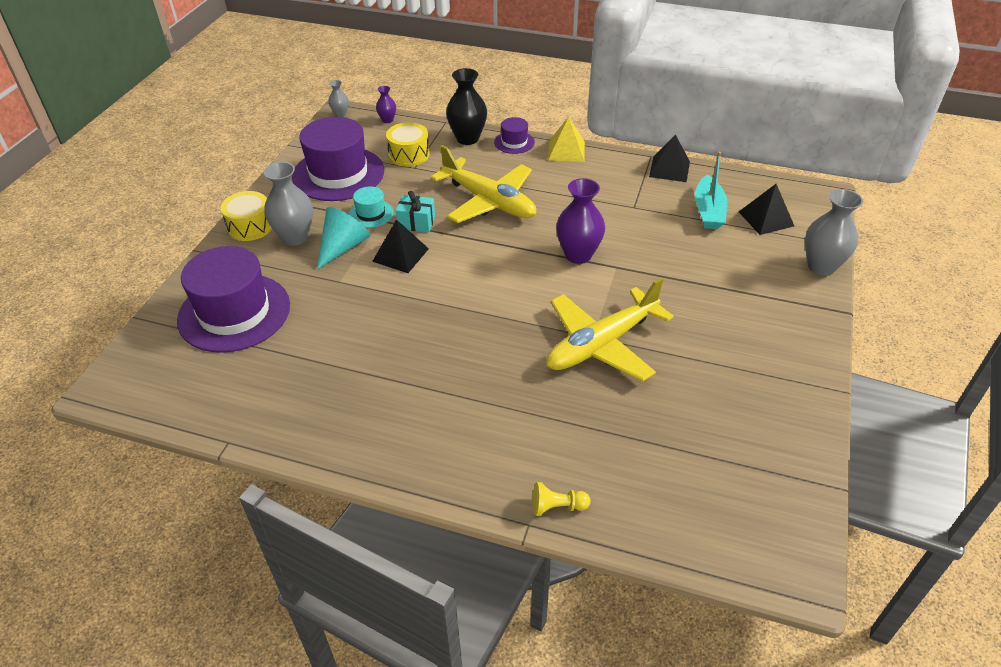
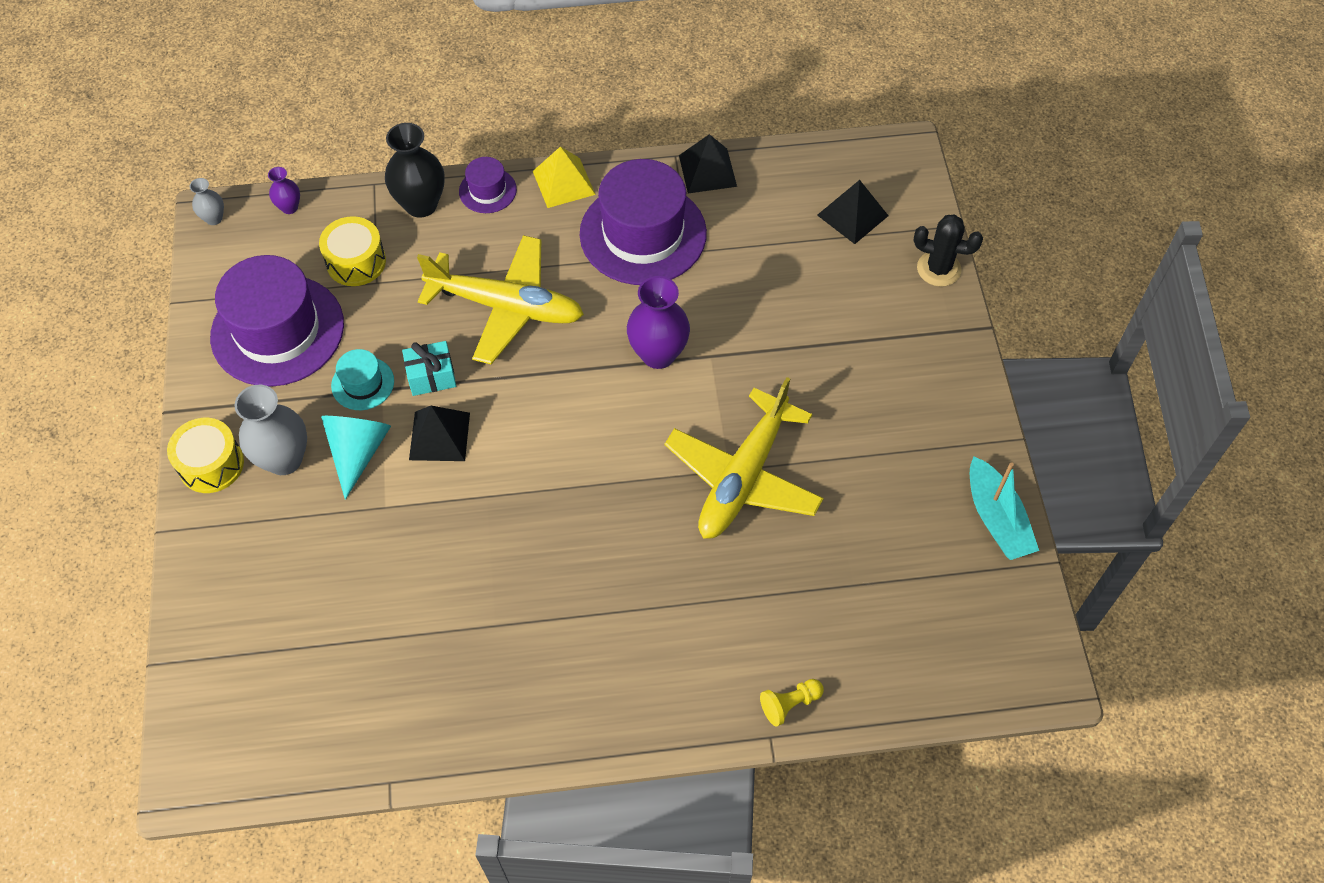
camera: 25 degrees left, 15 degrees up
(234, 312) = (279, 606): purple hat -> purple hat (643, 234)
(708, 211) = (782, 226): turquoise boat -> turquoise boat (996, 518)
(821, 266) = (938, 269): grey vase -> black cactus

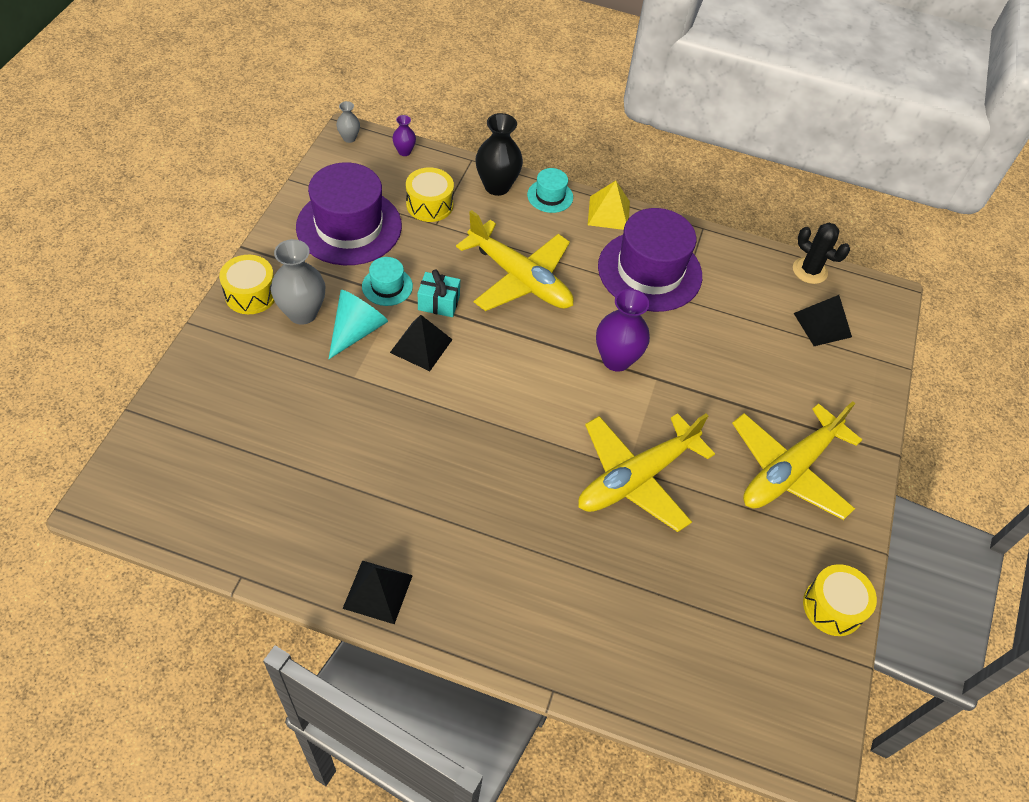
camera: 20 degrees right, 5 degrees down
(487, 190) = (550, 196): purple hat -> turquoise hat
(707, 170) = (722, 248): black pyramid -> black pyramid (377, 591)
(789, 704) = (583, 672): yellow pawn -> none
(891, 396) = (788, 471): none -> yellow plane
(938, 269) = (875, 393): black cactus -> black cactus (809, 271)
(996, 518) = (833, 607): turquoise boat -> yellow drum

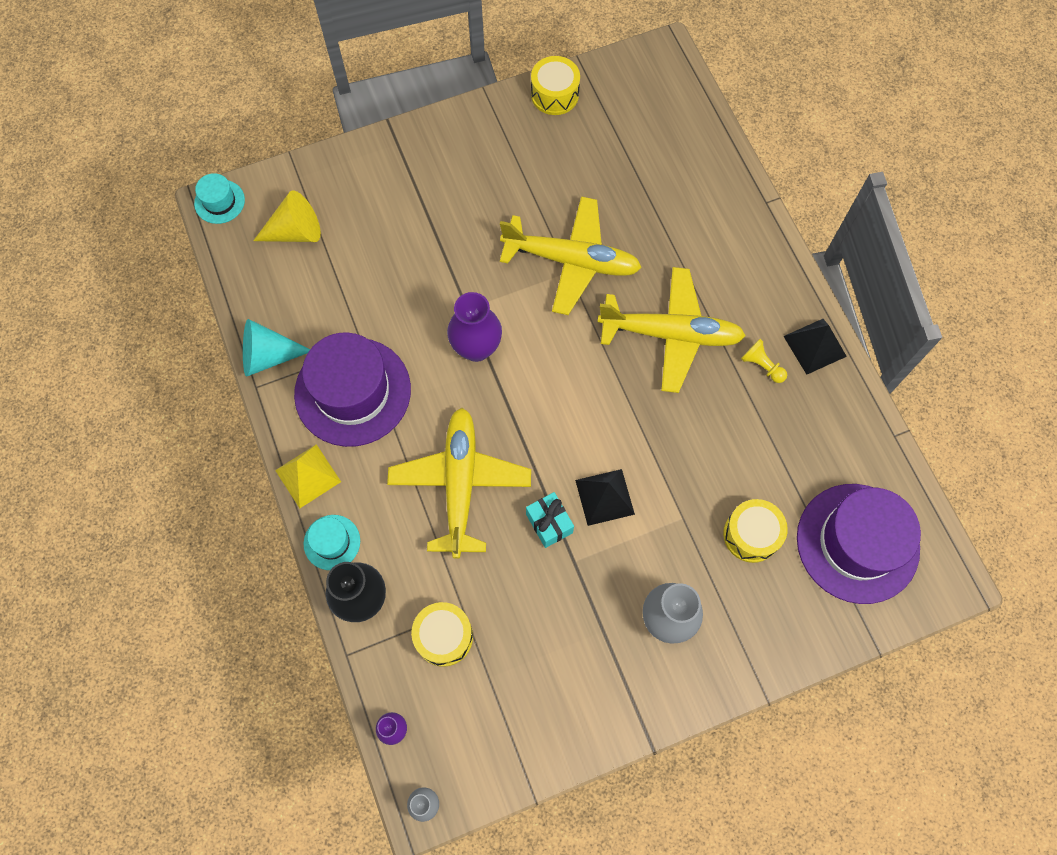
camera: 125 degrees left, 15 degrees up
(251, 294) = (691, 682): yellow drum -> yellow drum (751, 535)
(349, 226) = (539, 681): purple hat -> purple hat (857, 543)
(357, 331) = (640, 559): turquoise cone -> turquoise cone (268, 356)
(387, 286) = (573, 580): turquoise hat -> turquoise hat (219, 202)
(405, 533) = (761, 365): none -> yellow pawn
(788, 471) = (469, 175): yellow plane -> yellow plane (671, 334)
(809, 271) = (236, 275): black cactus -> none
(822, 325) = (295, 232): black pyramid -> yellow cone

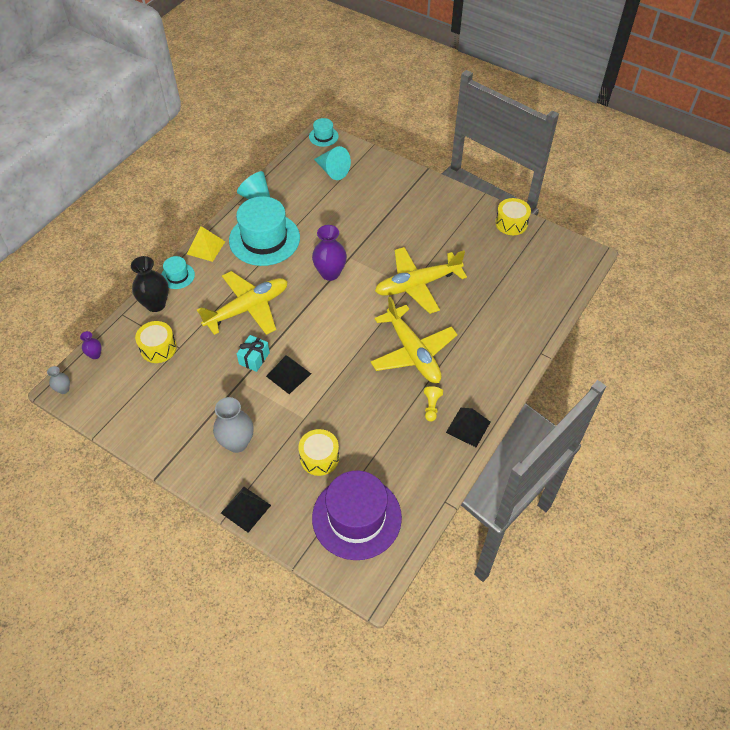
camera: 55 degrees right, 15 degrees down
(295, 232) = (332, 171): yellow cone -> turquoise cone
(353, 391) = (264, 239): purple hat -> turquoise hat
(571, 261) = (417, 284): yellow plane -> yellow plane turned 90 degrees clockwise
(769, 663) = (245, 509): none -> black pyramid

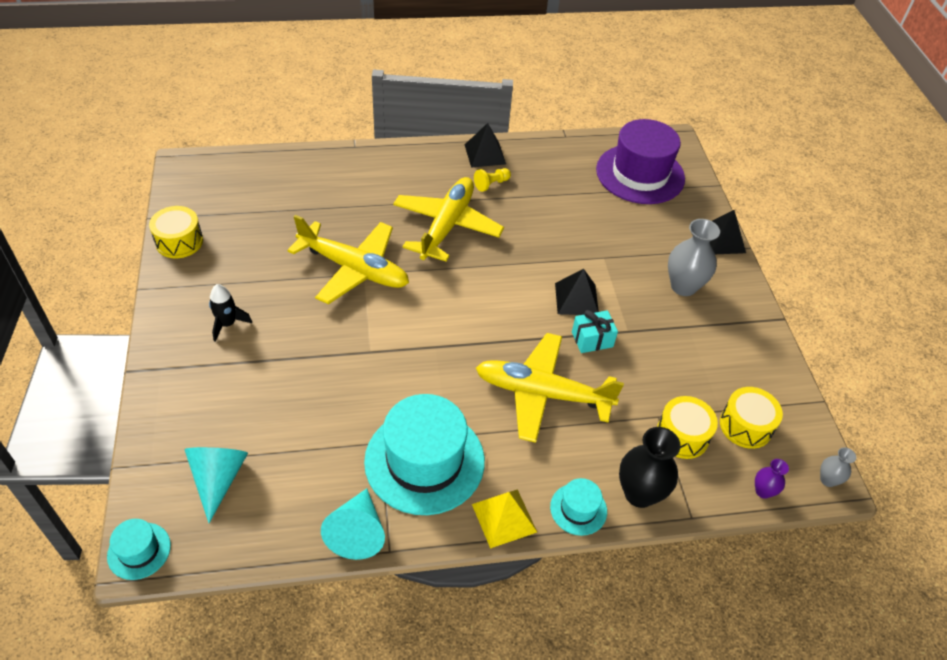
camera: 135 degrees left, 5 degrees down
(319, 457) = (624, 224): yellow drum -> yellow drum (745, 426)
(330, 273) = (413, 353): purple vase -> none
(425, 214) = (227, 324): none -> black rocket

